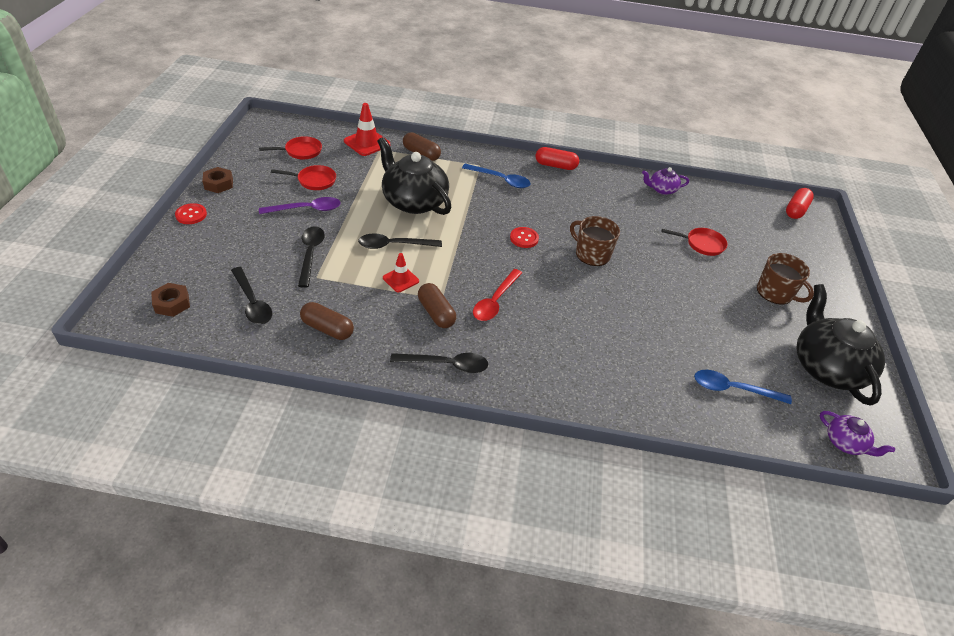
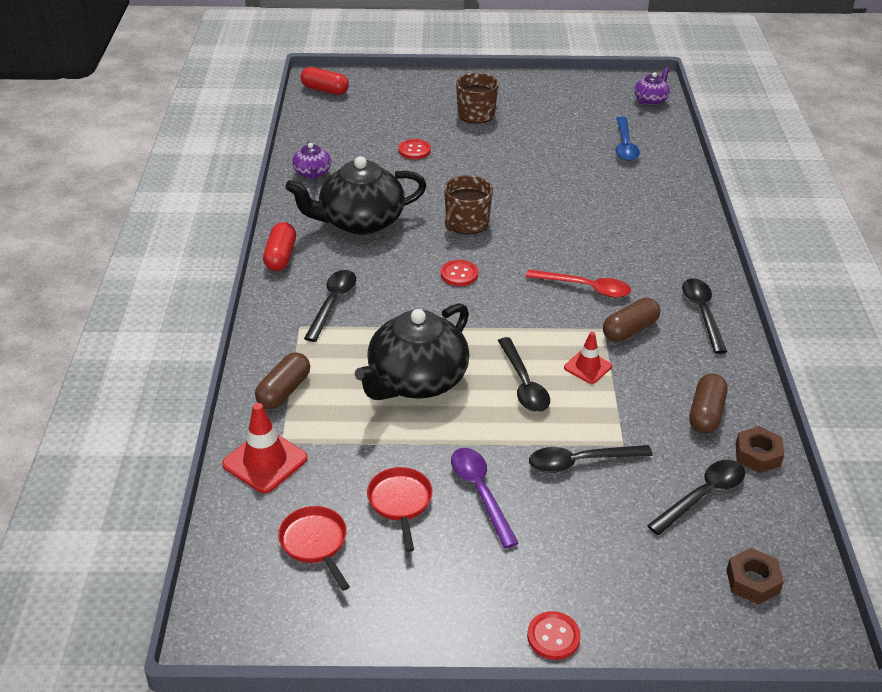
camera: 95 degrees left, 5 degrees down
(218, 184) = (453, 630): brown nut -> brown nut (757, 455)
(500, 180) = (332, 303): blue spoon -> black spoon
(702, 244) = (414, 150): red pan -> red button
(826, 367) = (568, 98): black teapot -> black teapot (360, 221)

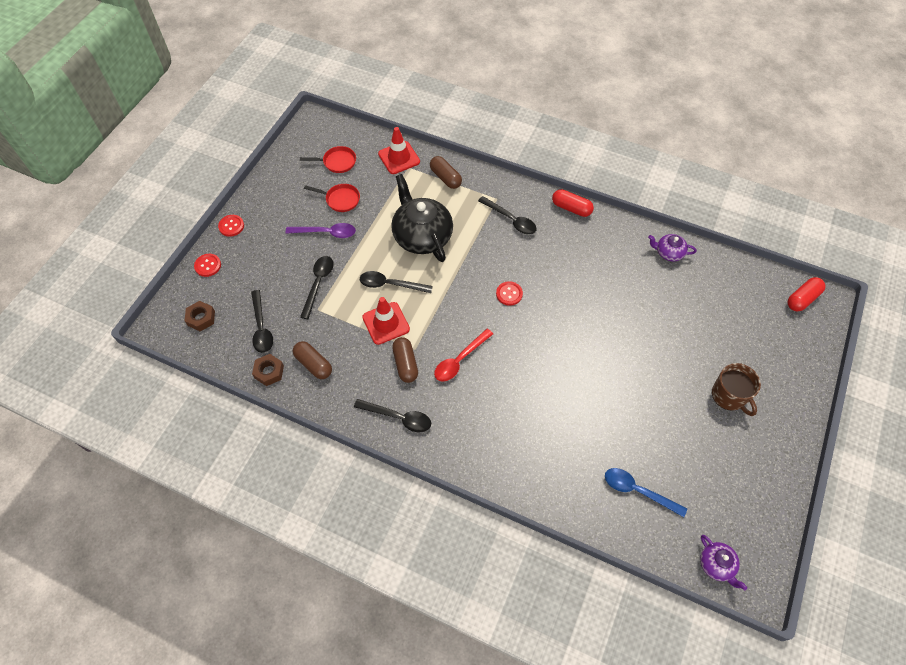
camera: 115 degrees right, 20 degrees up
(360, 221) = (594, 261): black teapot -> none
(414, 150) = (681, 327): red button -> red button (208, 266)
(466, 223) = (566, 322): brown mug -> none
(587, 367) = (386, 323): red traffic cone -> red traffic cone, size x1.58

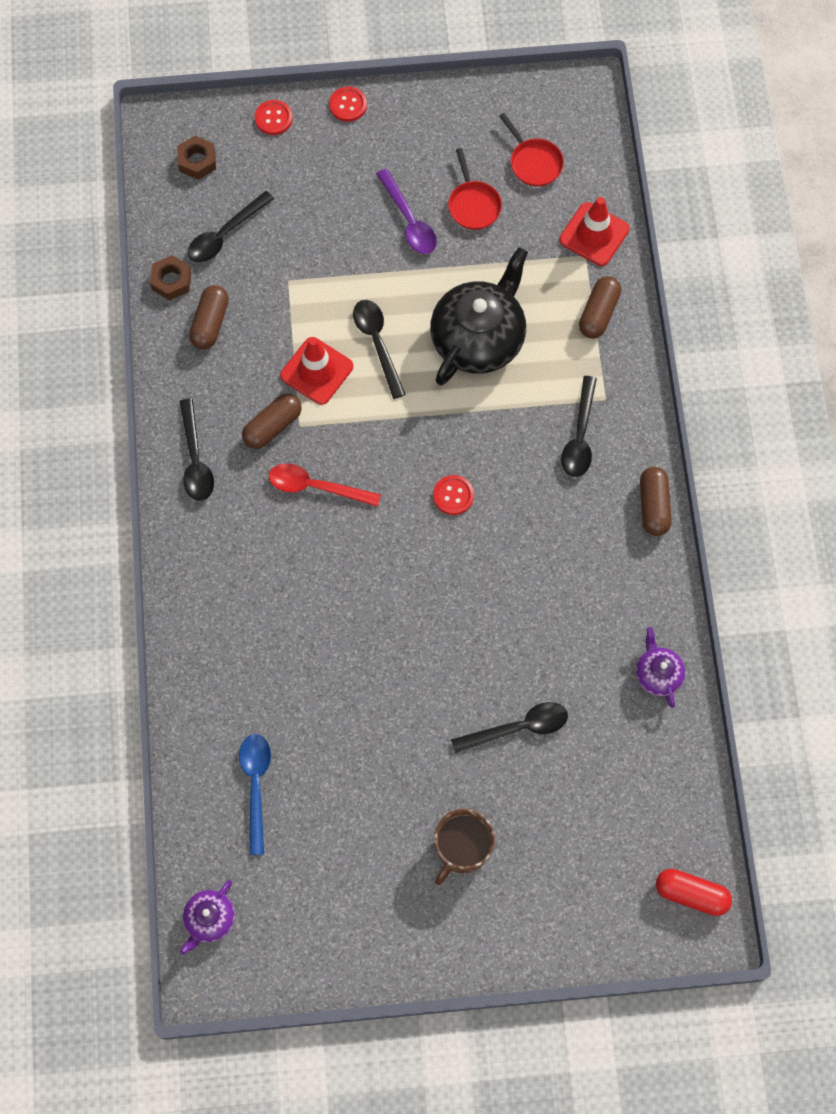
camera: 60 degrees right, 10 degrees up
(318, 284) = (325, 259): black spoon -> black spoon (518, 728)
(571, 208) = (653, 506): red capsule -> brown capsule

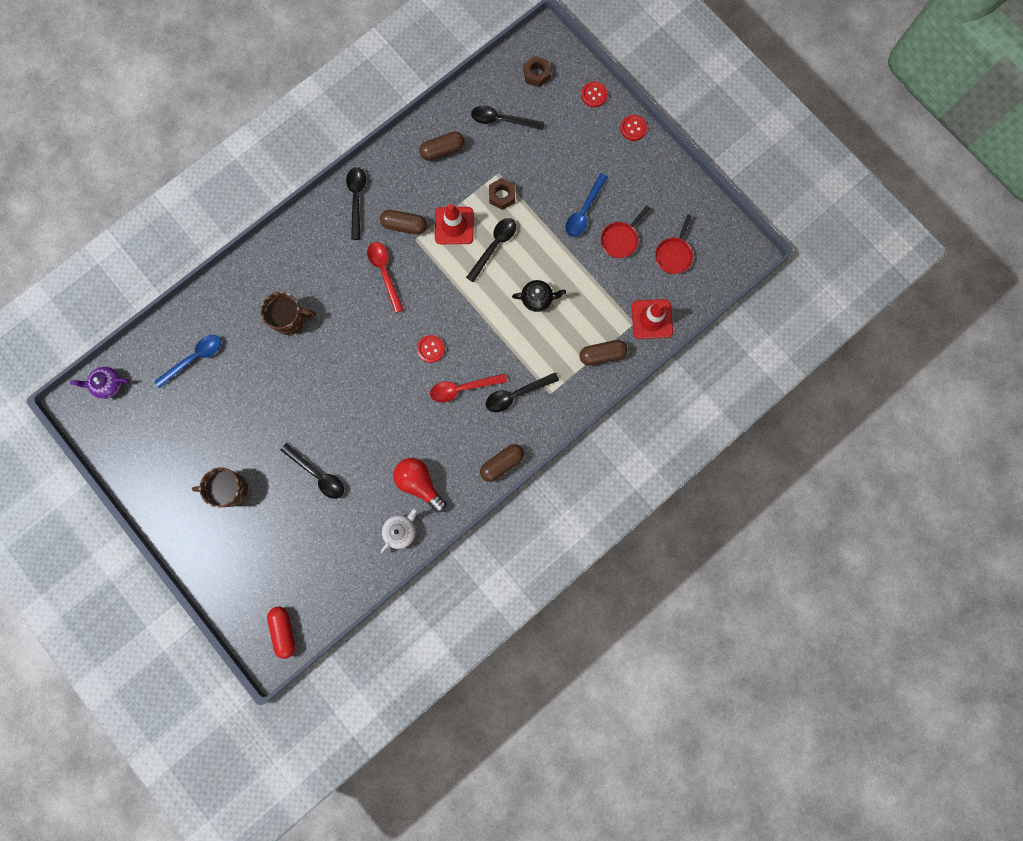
camera: 55 degrees right, 10 degrees up
(171, 281) = (453, 113): brown nut -> brown nut (502, 196)
(195, 459) = (357, 199): black spoon -> black spoon turned 135 degrees clockwise
(291, 636) = (290, 319): none -> brown mug
(409, 220) = (584, 211): purple spoon -> blue spoon
(479, 338) = (537, 299): black teapot -> black teapot, size x0.48
(529, 491) = (462, 388): none -> red spoon
(613, 615) = (419, 483): none -> red light bulb
(657, 674) = (400, 531): purple teapot -> white teapot

